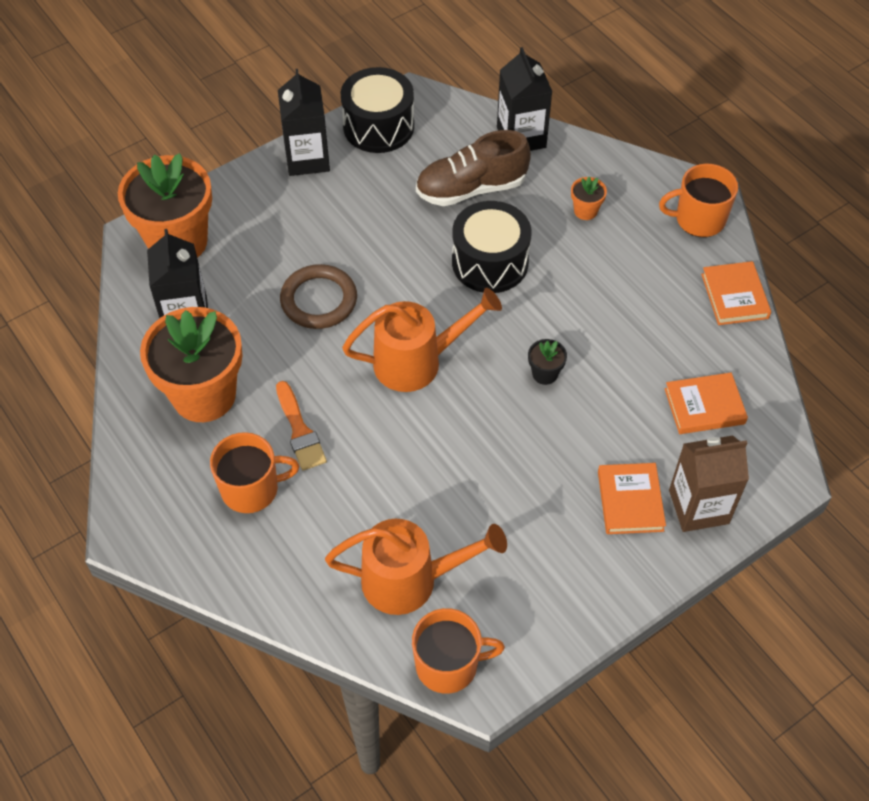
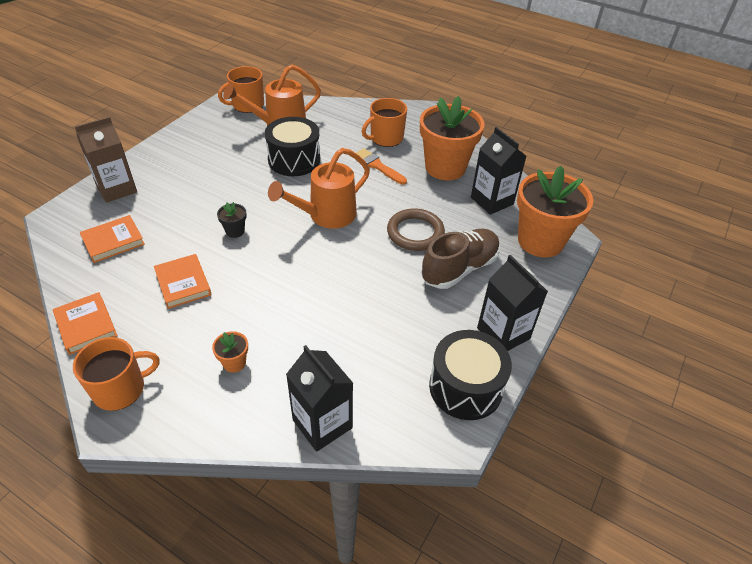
camera: 155 degrees right, 10 degrees down
(471, 189) = (347, 351): brown shoe -> brown shoe (459, 269)
(490, 262) = (304, 293): black drum -> black drum (294, 160)
(630, 501) = (162, 182): orange book -> orange book (183, 283)

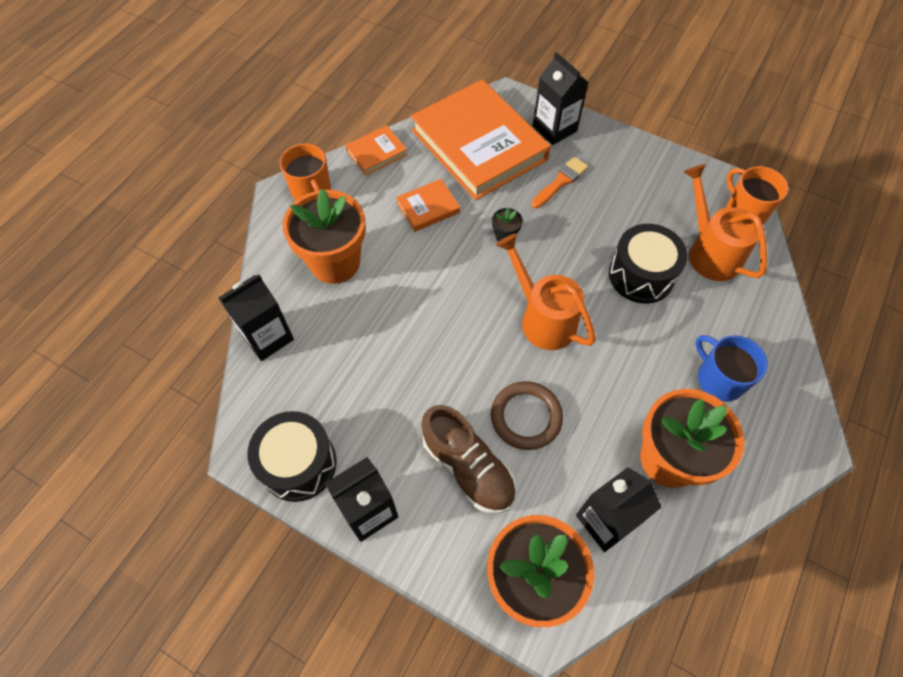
camera: 90 degrees right, 15 degrees up
(113, 241) = (479, 145): orange book -> orange book, size x2.31
(116, 189) = (554, 128): brown carton -> black carton
(234, 363) = (335, 262): orange flower pot -> orange flower pot, size x2.47
(377, 166) = (651, 370): orange brush -> orange brush (560, 181)
(386, 138) = (719, 379): orange mug -> blue mug

